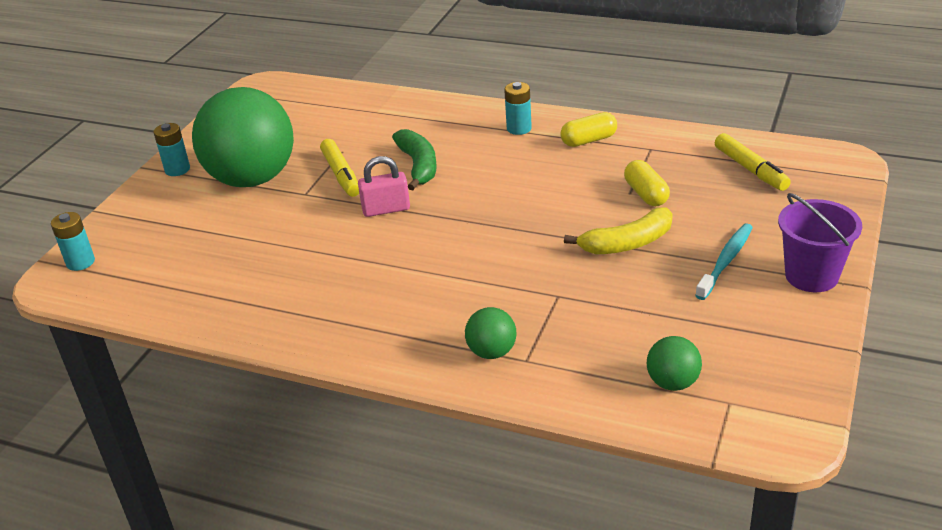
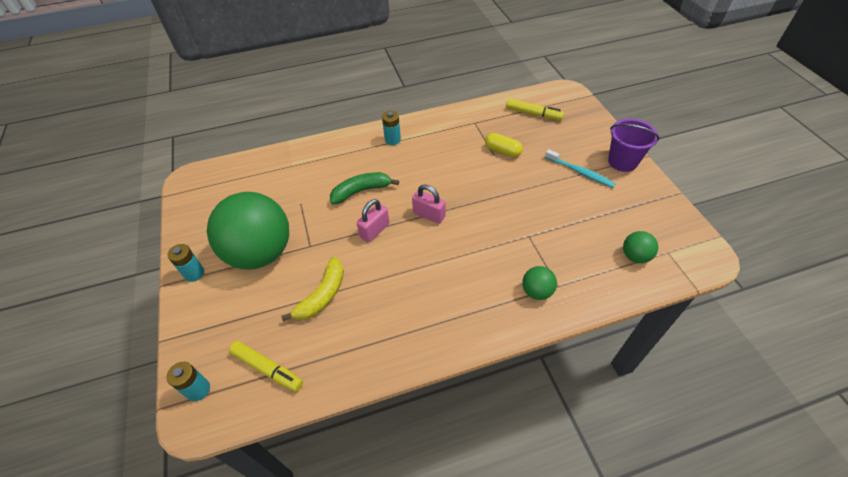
camera: 40 degrees left, 15 degrees up
(341, 175) = (319, 220): yellow marker -> yellow marker (267, 369)
(418, 166) = (361, 191): green banana -> green banana turned 60 degrees counterclockwise
(464, 221) = (429, 215): none -> pink padlock
(589, 140) = (438, 131): yellow capsule -> none
(627, 243) = (526, 185): yellow banana -> yellow banana (322, 295)
(726, 261) = (580, 172): turquoise toothbrush -> turquoise toothbrush turned 135 degrees clockwise

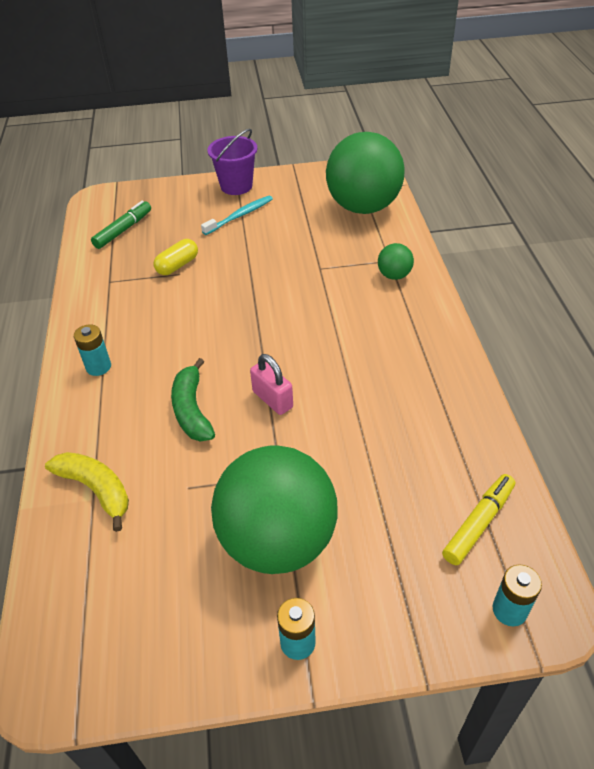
camera: 80 degrees left, 5 degrees down
(322, 295) = (370, 461): yellow banana -> yellow banana (96, 489)
(429, 215) = (262, 344): pink padlock -> none
(533, 114) = (123, 230): yellow marker -> green marker
(635, 256) = (363, 207): green ball -> green ball, size x2.40

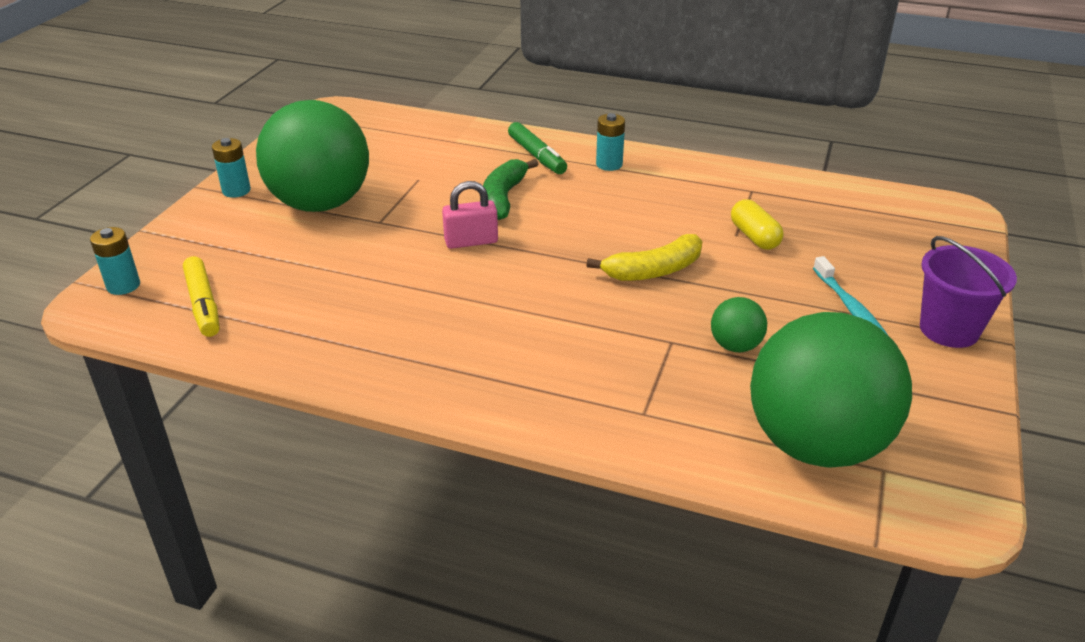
camera: 115 degrees right, 10 degrees down
(96, 489) = (461, 143): yellow banana -> yellow banana (653, 270)
(123, 230) = (862, 216): green marker -> green marker (536, 156)
(192, 410) = (503, 198): green banana -> green banana turned 90 degrees counterclockwise
(394, 275) = (604, 403): green ball -> green ball (735, 346)

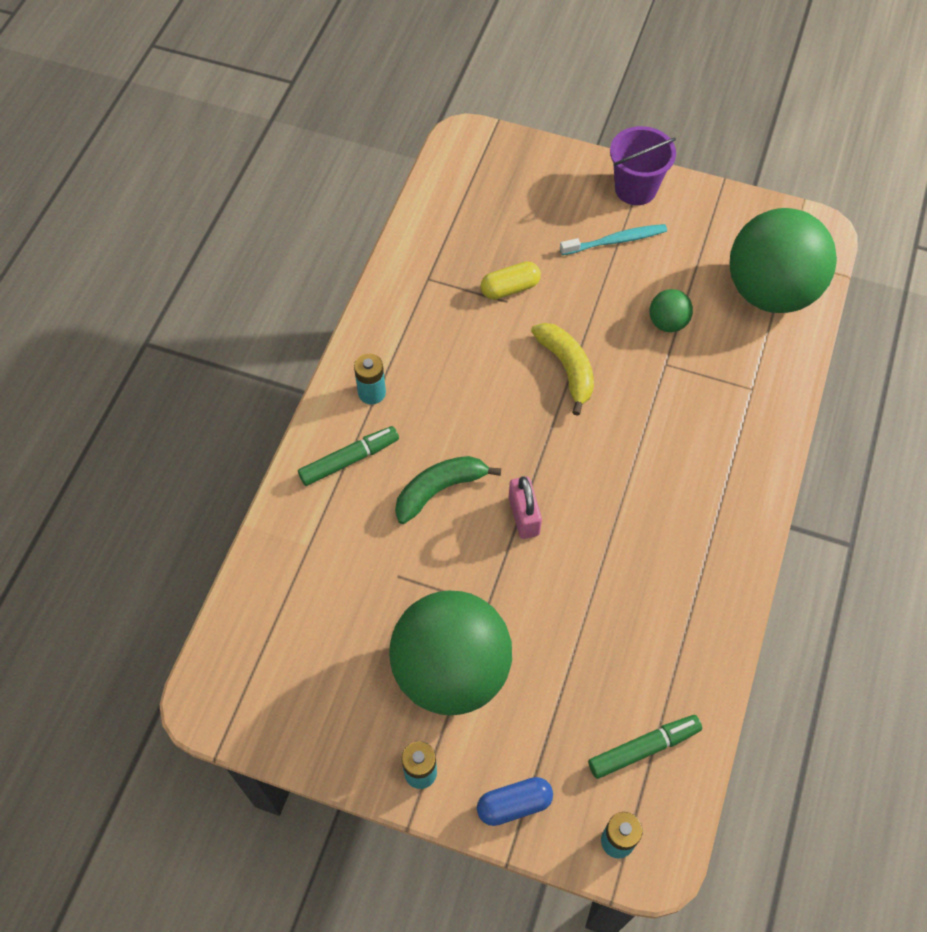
camera: 90 degrees left, 25 degrees up
(186, 233) = (514, 804): none -> blue capsule
(203, 304) = (644, 748): yellow marker -> green marker
(503, 198) = (439, 490): green banana -> green banana turned 135 degrees clockwise

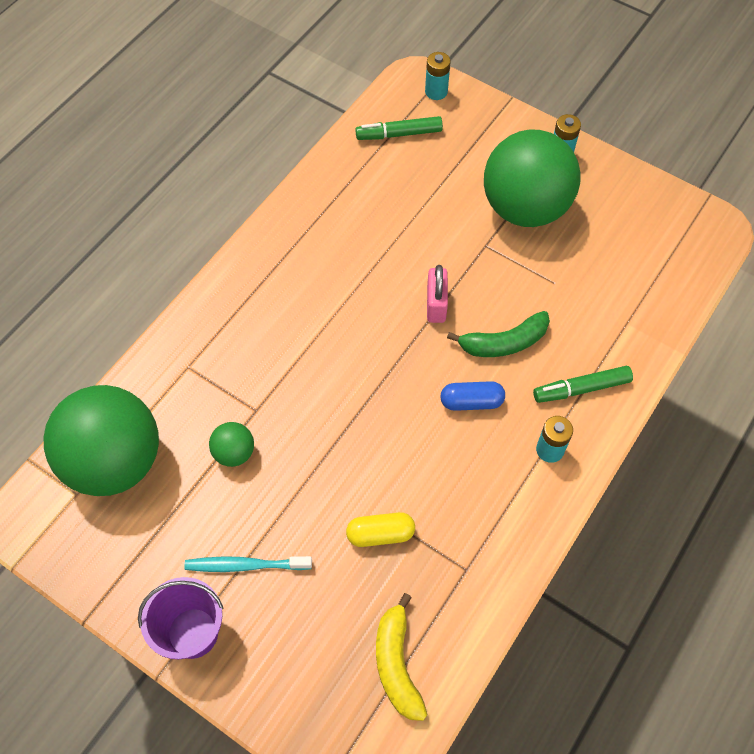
camera: 165 degrees left, 0 degrees up
(514, 804) = (499, 123): blue capsule -> blue capsule (471, 402)
(567, 368) = (352, 429): yellow banana -> yellow banana (397, 663)

